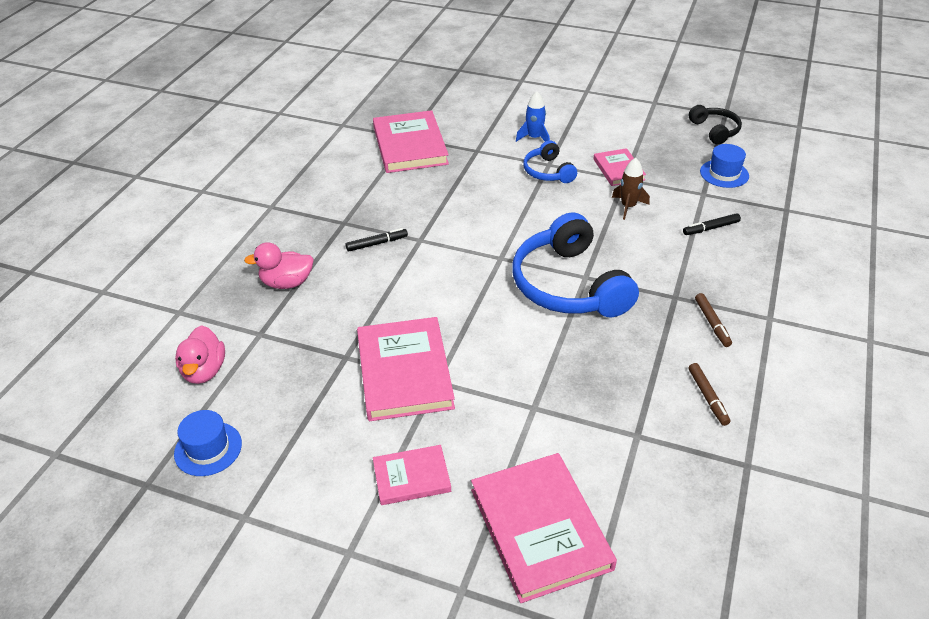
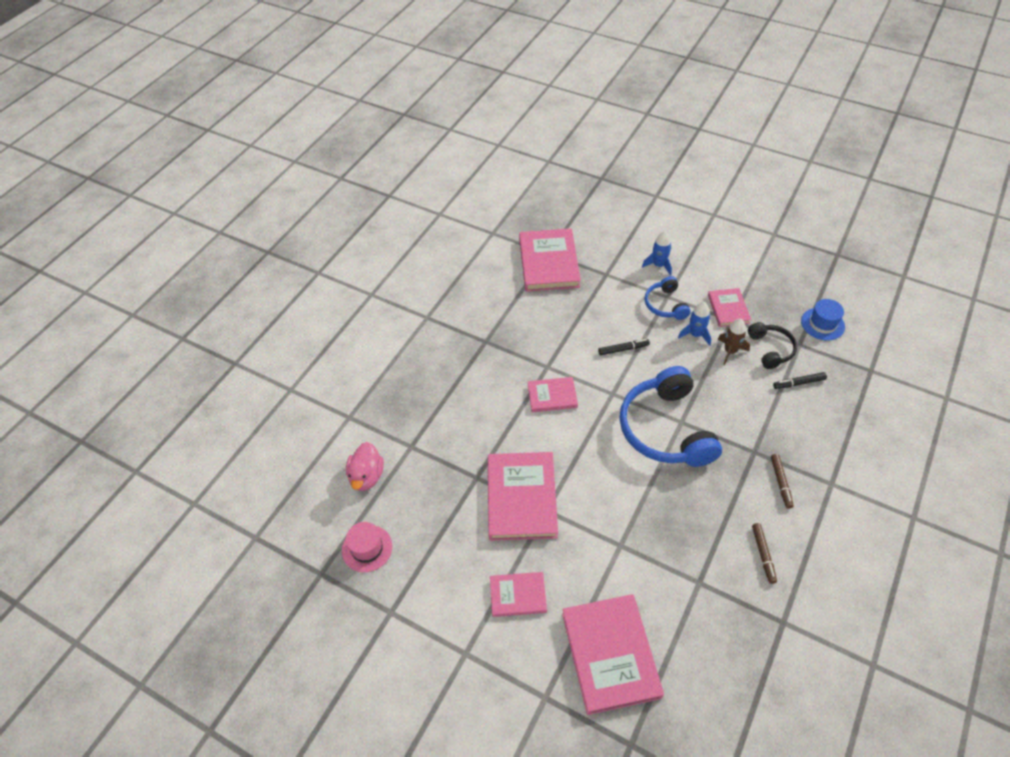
camera: 10 degrees right, 10 degrees up
(208, 449) = (367, 548): blue hat -> pink hat
(287, 283) = (435, 398): pink duck -> none
(377, 243) = (511, 366): black marker -> black marker (623, 349)
(429, 267) = (552, 396): none -> pink book
(586, 195) = (695, 335): none -> blue rocket
(715, 130) = (824, 273): black headphones -> black headphones (770, 349)

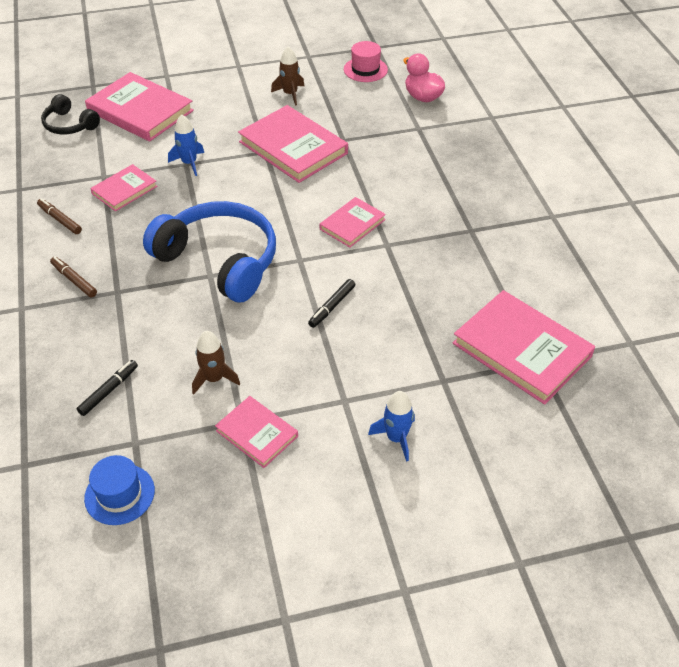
camera: 135 degrees right, 5 degrees down
(461, 567) = (290, 94): none -> brown rocket
(518, 595) = (234, 102): pink book -> pink book (124, 190)
(665, 305) = (336, 388): blue headphones -> none
(695, 335) = (269, 373): blue rocket -> blue rocket (189, 163)
(770, 349) = (167, 412): black headphones -> black headphones (69, 125)

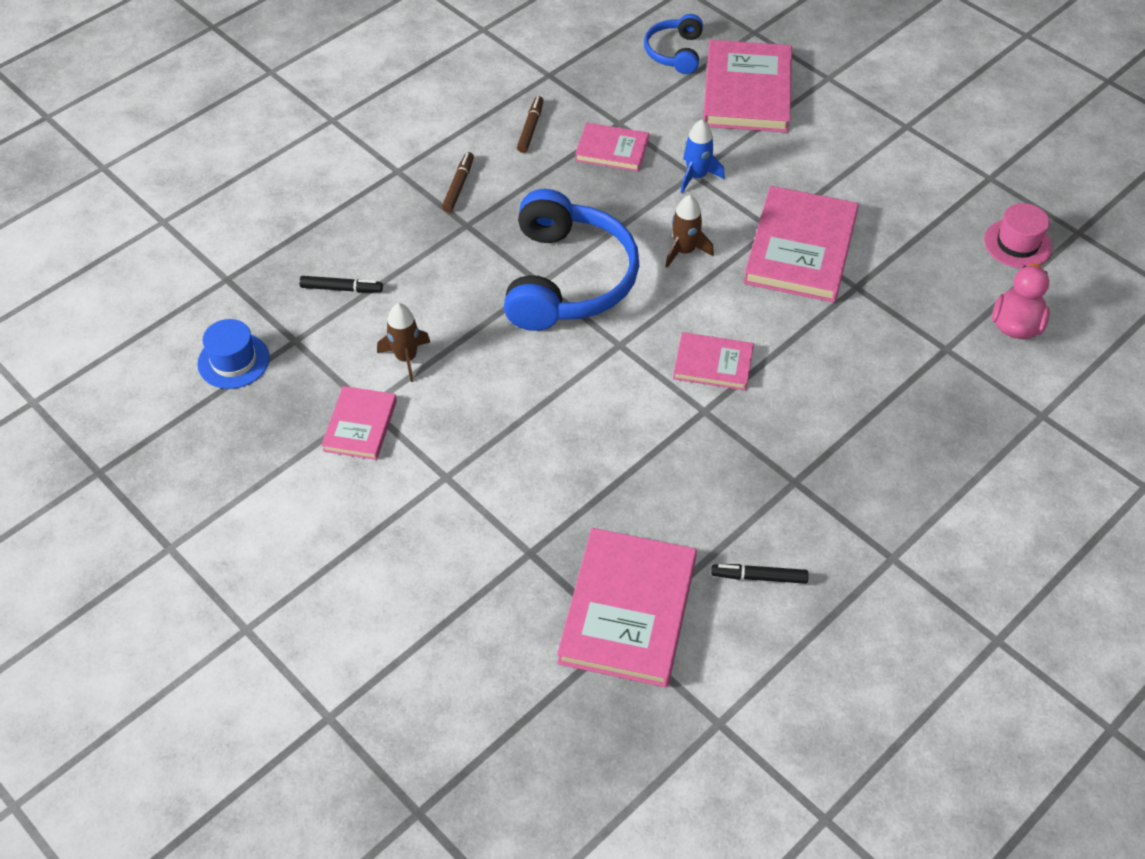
camera: 60 degrees right, 5 degrees up
(69, 125) = (675, 52): black headphones -> blue headphones
(290, 94) = (897, 198): brown rocket -> brown rocket (684, 251)
(332, 306) = (570, 405): black marker -> black marker (759, 577)
(396, 438) = (424, 543): blue rocket -> none

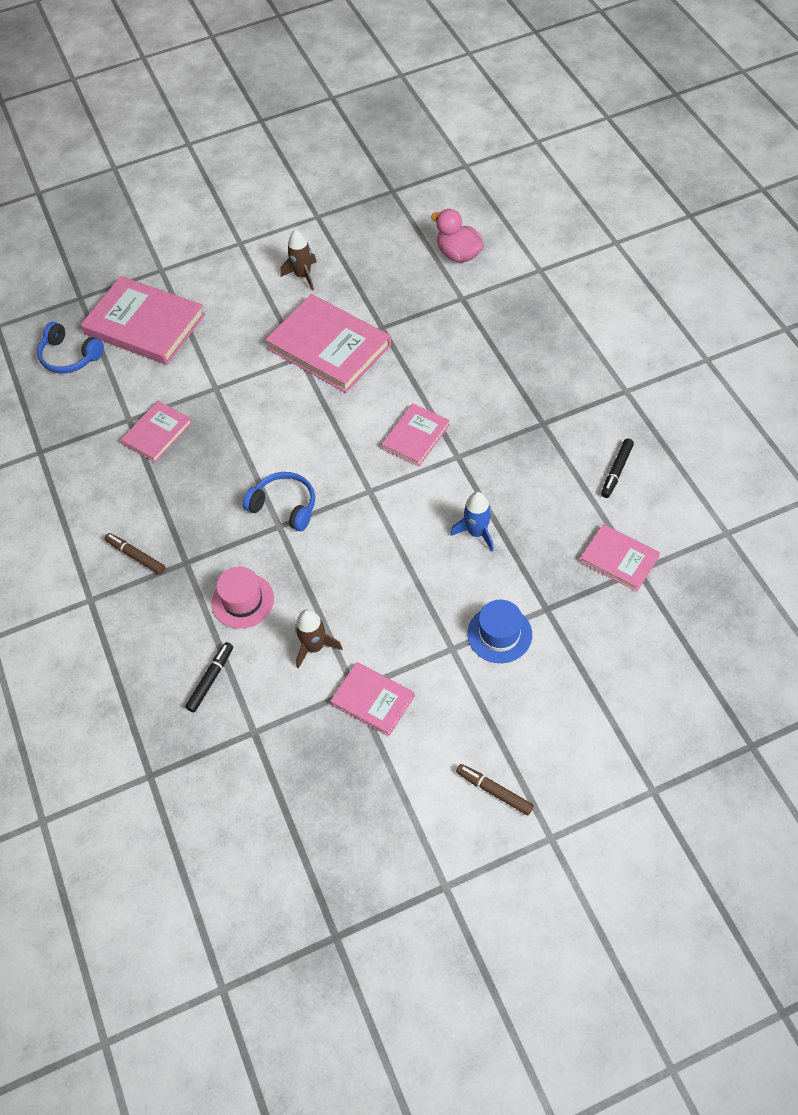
camera: 65 degrees left, 5 degrees up
(233, 361) = (254, 789): blue hat -> blue hat (499, 634)
(530, 128) = (97, 484): brown marker -> brown marker (494, 791)
(567, 279) = (284, 506): blue headphones -> blue headphones, size x0.51
(628, 610) = (619, 559): pink book -> pink book, size x0.56
(684, 251) = (294, 419): brown rocket -> brown rocket (303, 276)
(696, 176) = (219, 386): blue rocket -> blue rocket (476, 532)
(1017, 243) = (386, 225): pink hat -> pink hat (243, 601)

